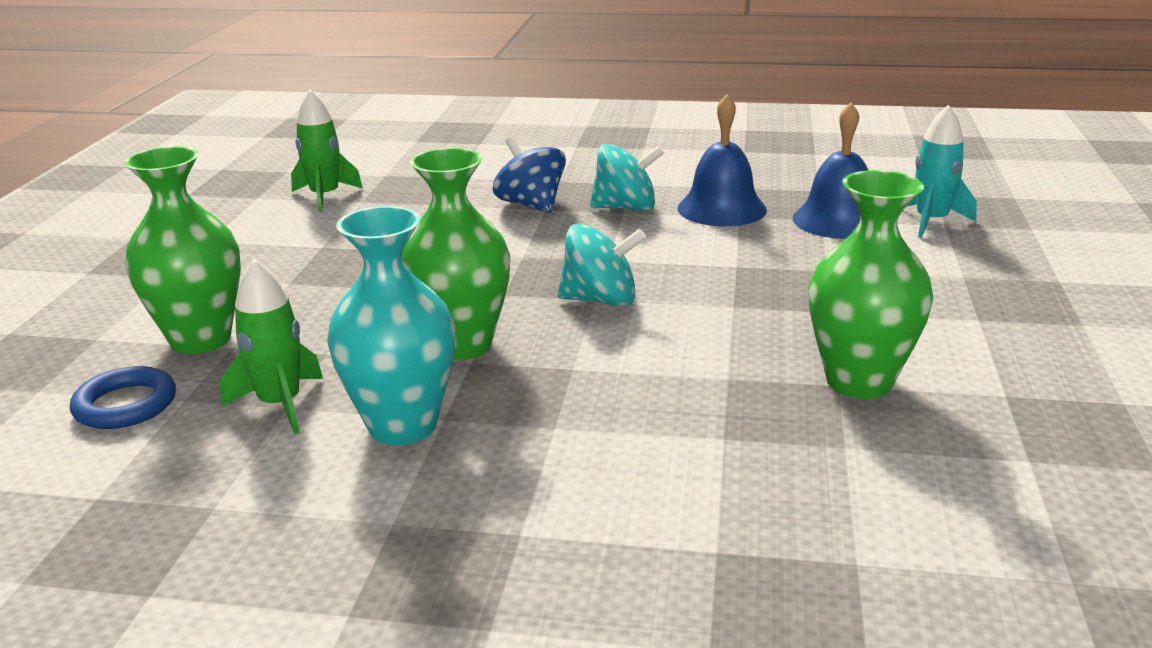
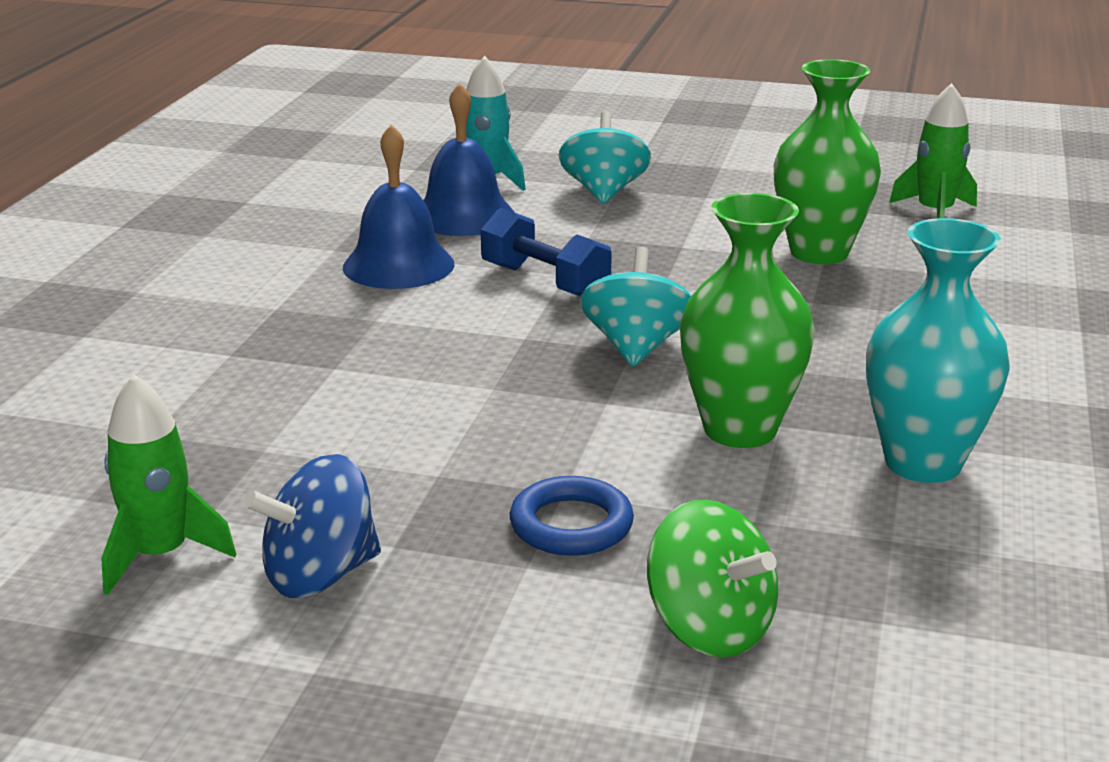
camera: 85 degrees left, 0 degrees up
(125, 405) = (901, 670): blue ring -> blue ring (571, 525)
(200, 339) = (709, 628): green vase -> green spinning top
(280, 404) = (887, 544): green rocket -> green rocket (934, 213)
(531, 205) = (315, 377): blue spinning top -> blue spinning top (320, 575)
(626, 208) = (364, 317): turquoise spinning top -> turquoise spinning top (604, 192)
(715, 259) = (545, 282): none -> blue dumbbell

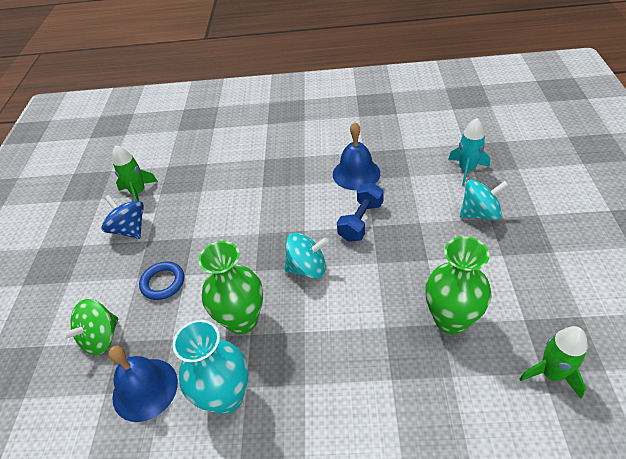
camera: 80 degrees right, 20 degrees up
(463, 216) = (419, 175): blue bell -> blue bell (145, 389)

